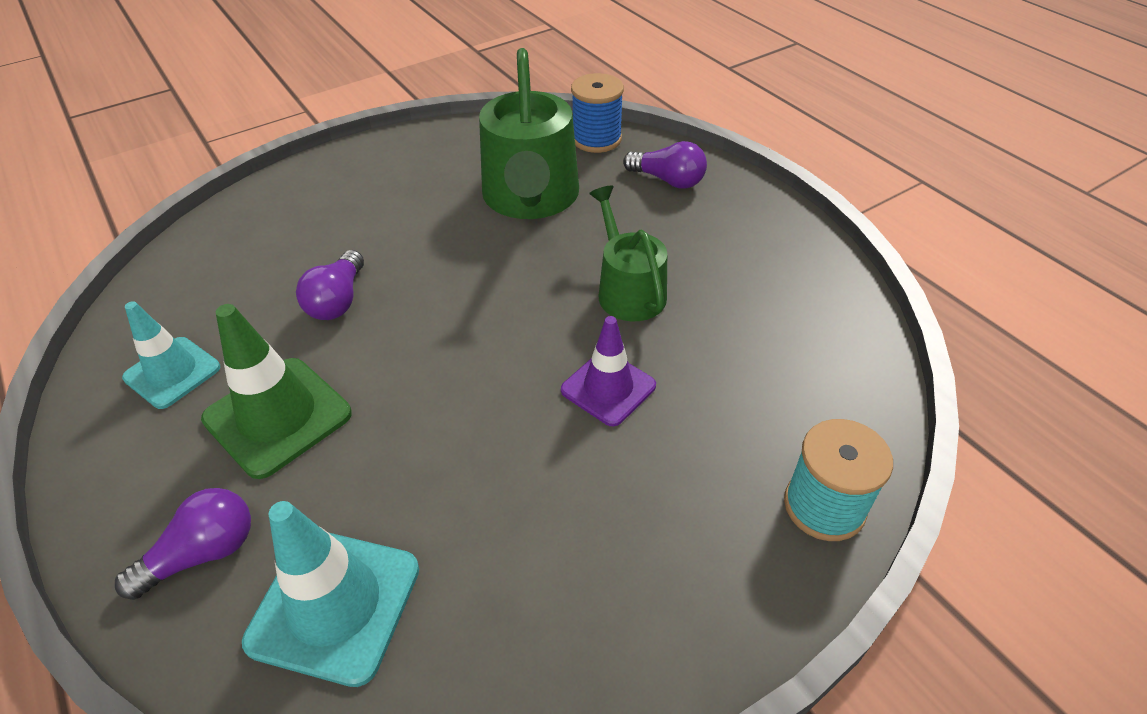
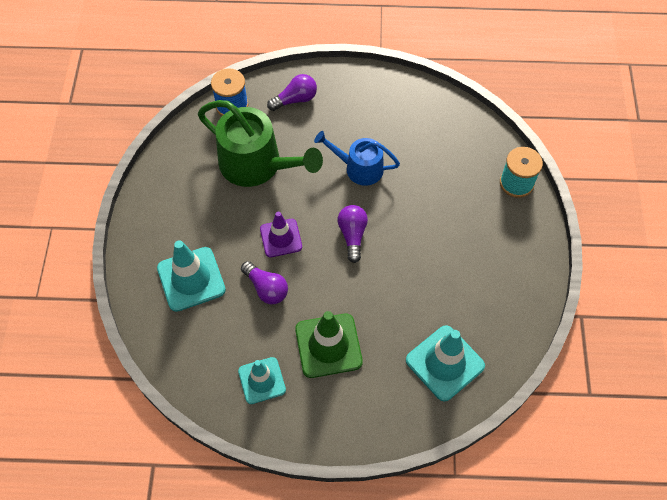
camera: 55 degrees left, 15 degrees up
(203, 553) = (386, 401): purple light bulb -> purple light bulb (352, 235)
(304, 229) = (191, 279): none -> turquoise traffic cone
(608, 388) = (410, 213): purple traffic cone -> purple traffic cone (281, 238)
(628, 290) = (359, 168): green watering can -> blue watering can

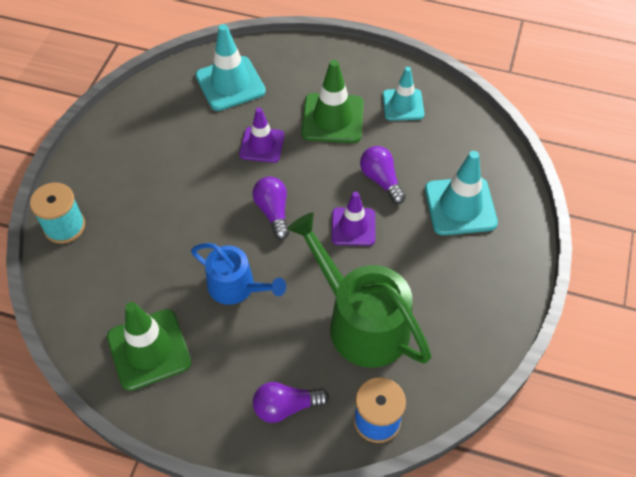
camera: 165 degrees left, 5 degrees down
(352, 235) = (273, 212): purple light bulb -> purple light bulb turned 150 degrees clockwise
(386, 298) = (262, 145): none -> purple traffic cone
(403, 112) = (149, 349): none -> green traffic cone

